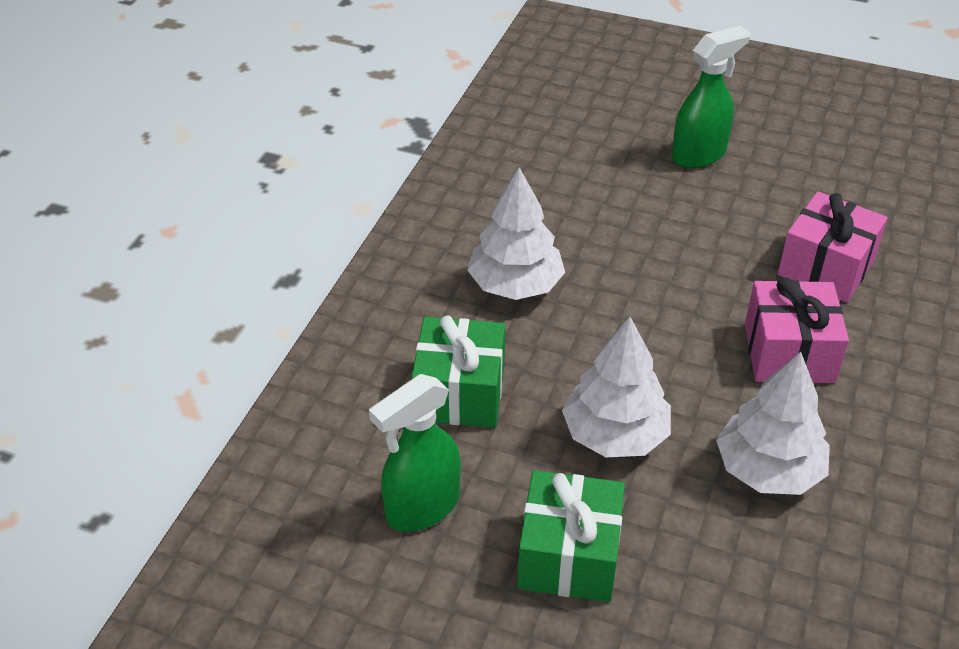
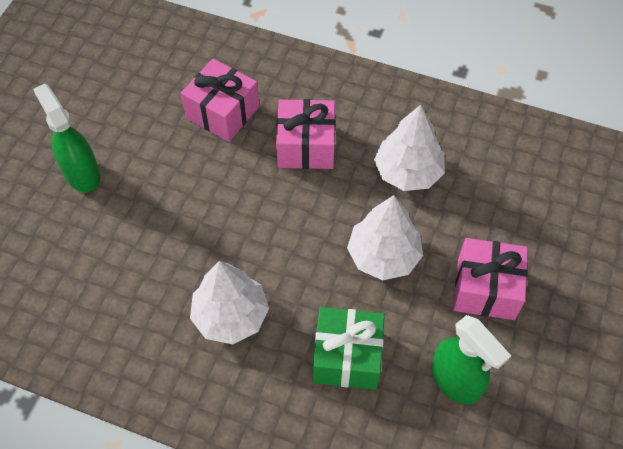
camera: 90 degrees left, 15 degrees up
(569, 556) = (486, 289): green gift -> pink gift

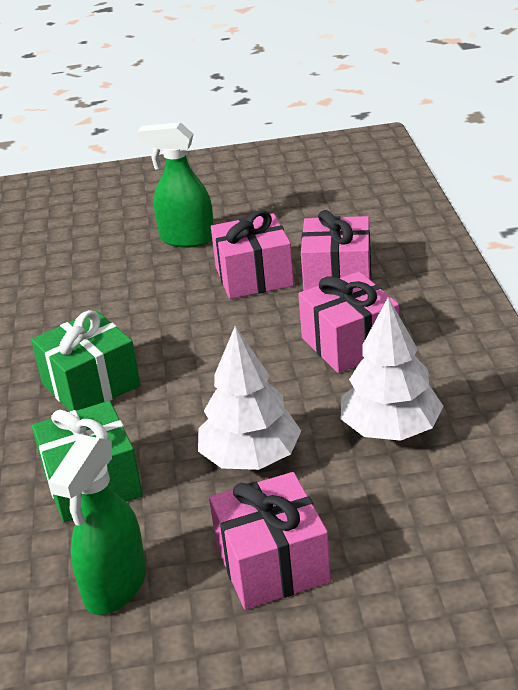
camera: 65 degrees right, 25 degrees down
(82, 173) = (186, 239): green spray bottle -> green spray bottle turned 105 degrees counterclockwise
(177, 157) = (254, 276): none -> pink gift
(230, 315) = (91, 384): white tree -> green gift

